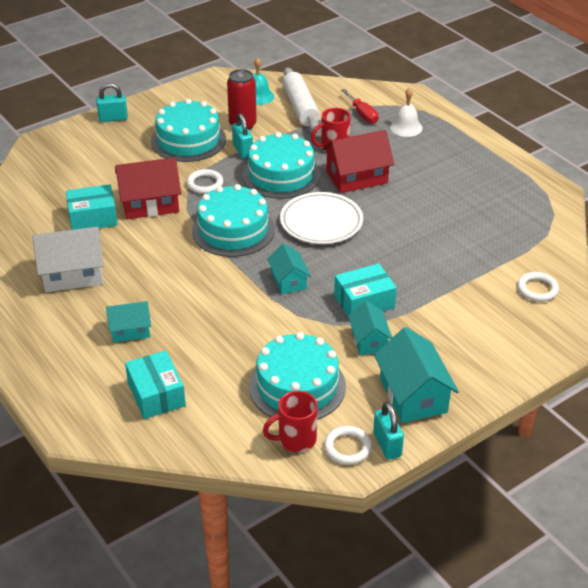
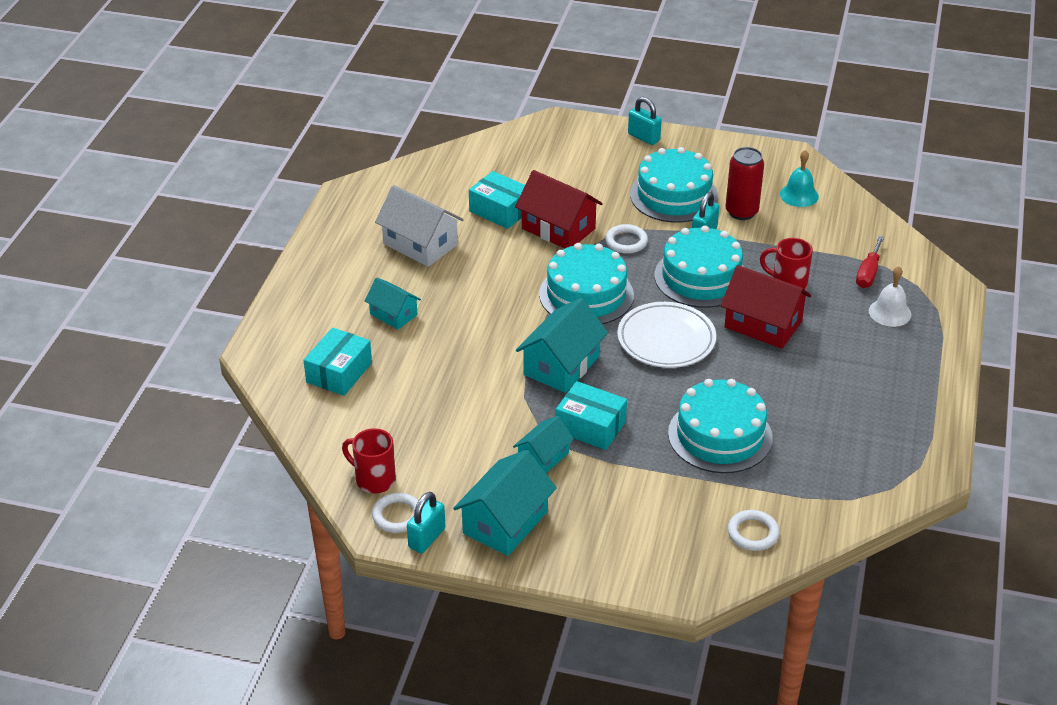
camera: 50 degrees right, 0 degrees up
(288, 280) = (561, 365): turquoise house -> turquoise house, size x1.65
(297, 386) = (436, 445): turquoise cake -> turquoise cake (720, 435)
(300, 107) = (820, 229): white rolling pin -> none

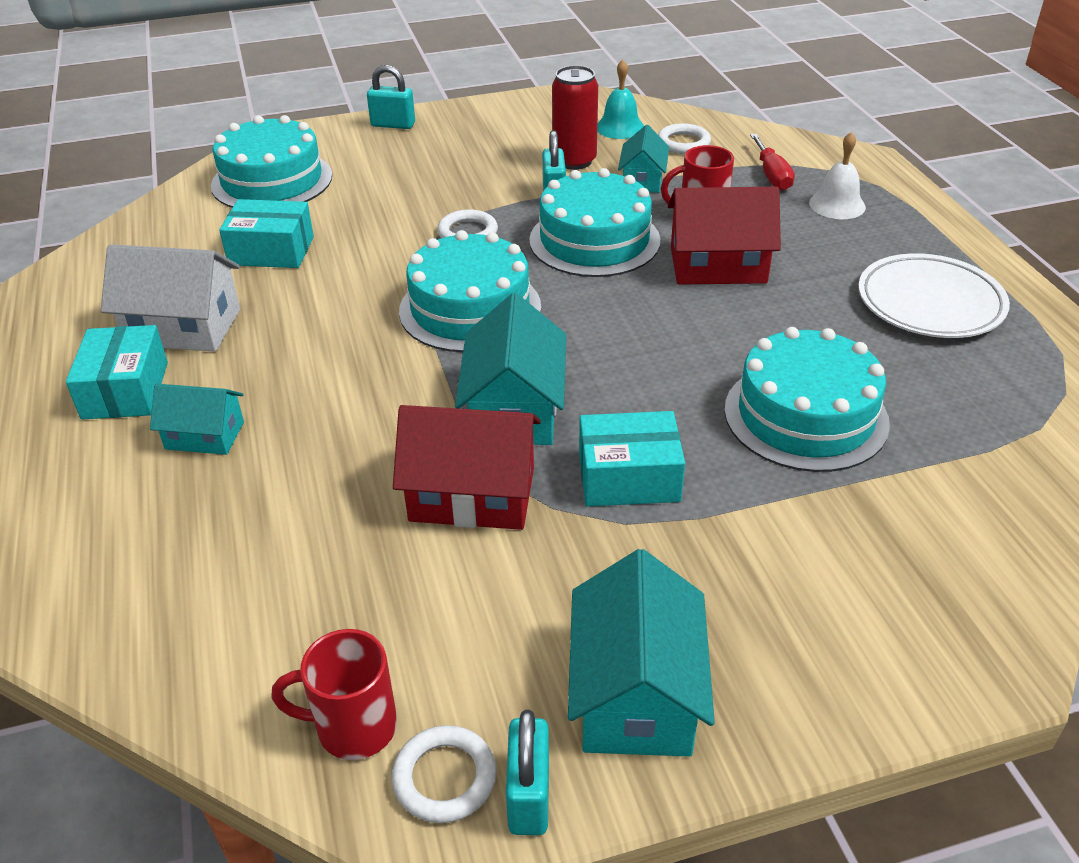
camera: 30 degrees left, 0 degrees up
(339, 372) = (168, 561): turquoise box -> turquoise box (125, 390)
(543, 457) = (602, 554): turquoise house -> turquoise house (642, 180)
(558, 228) = (367, 246): red house -> red house (472, 494)
(666, 340) = (621, 324): white plate -> white plate (930, 303)
(674, 195) = (481, 169): turquoise cake -> turquoise cake (272, 180)
(753, 533) = (985, 531): white ring -> white ring (683, 143)

